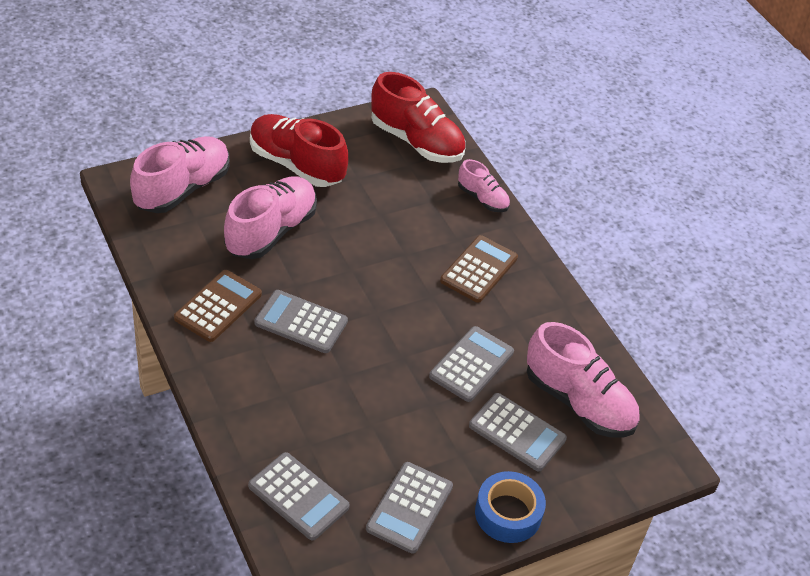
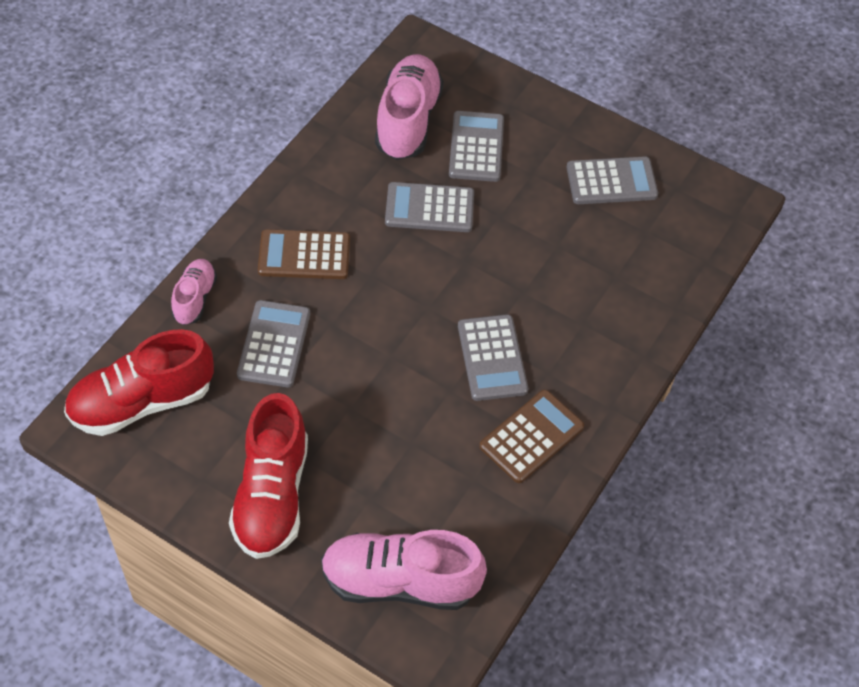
camera: 120 degrees left, 10 degrees up
(218, 306) = (531, 437): brown calculator -> brown calculator turned 135 degrees clockwise
(271, 231) = (395, 455): pink shoe -> none
(298, 497) = (669, 256): grey calculator -> grey calculator (274, 344)
(416, 141) = (142, 402): red shoe -> red shoe turned 120 degrees counterclockwise
(508, 513) = (559, 121): blue tape -> none

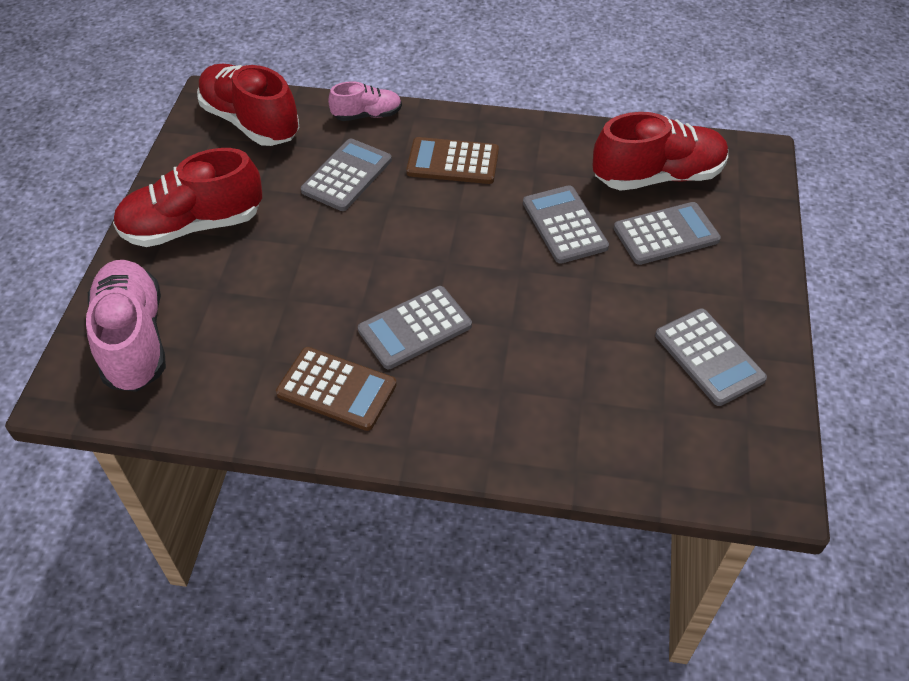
camera: 70 degrees right, 5 degrees down
(274, 344) = (347, 175): grey calculator -> grey calculator turned 45 degrees counterclockwise
(304, 255) = (453, 162): brown calculator -> brown calculator turned 60 degrees counterclockwise
(408, 121) = (657, 176): pink shoe -> red shoe

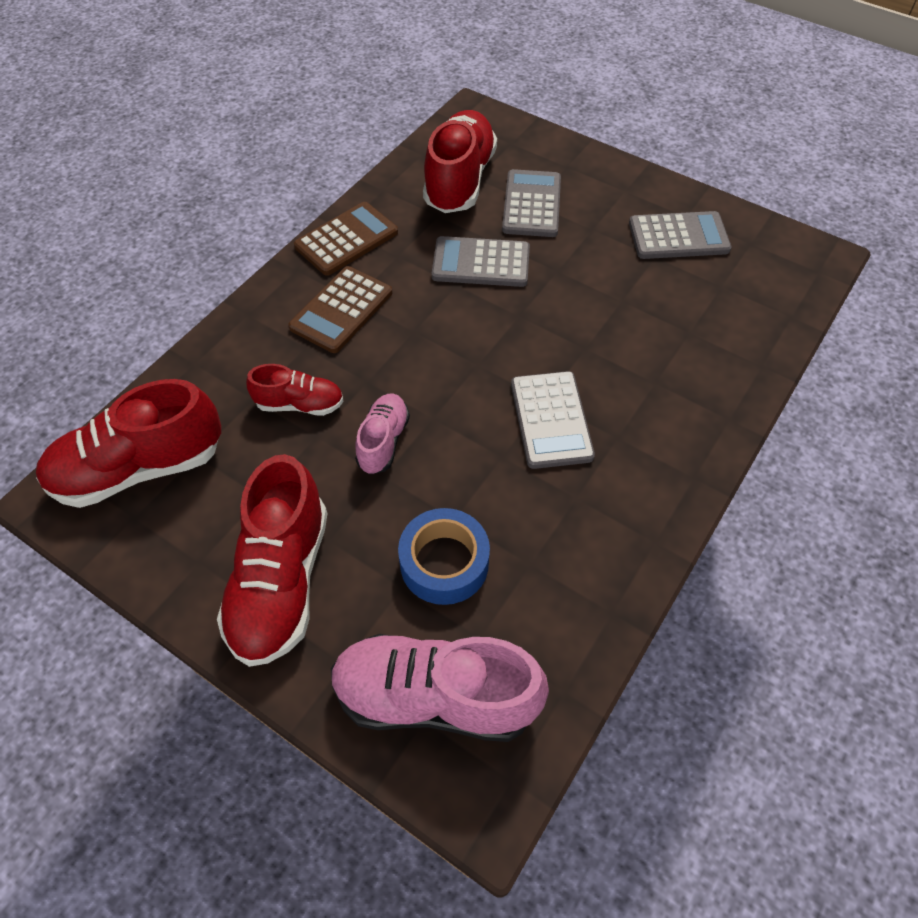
camera: 65 degrees left, 5 degrees up
(244, 307) = (444, 563): none -> blue tape
(336, 389) = (600, 511): brown calculator -> brown calculator (346, 239)
(347, 175) = (300, 404): grey calculator -> red shoe
(367, 115) = (215, 354): pink shoe -> pink shoe (383, 441)

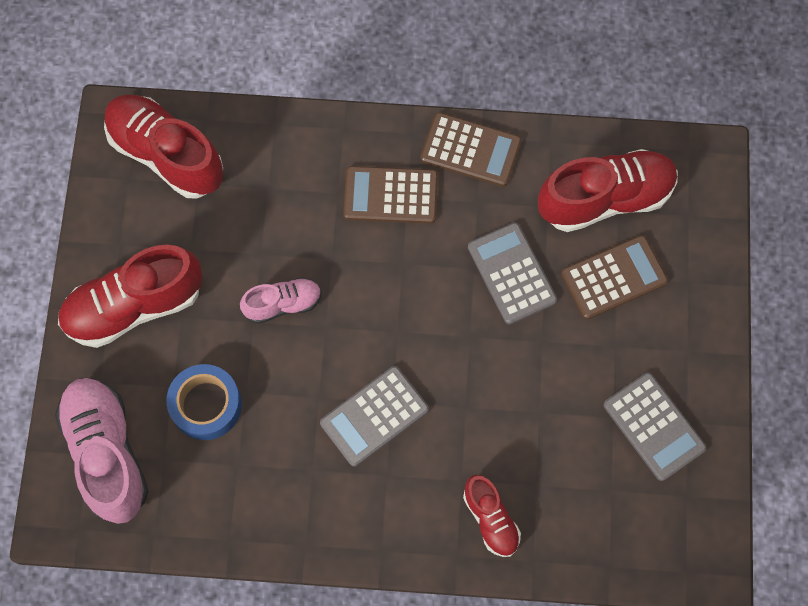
camera: 60 degrees right, 15 degrees up
(300, 404) = (282, 224): red shoe -> red shoe (490, 519)
(532, 204) = (614, 278): grey calculator -> brown calculator

